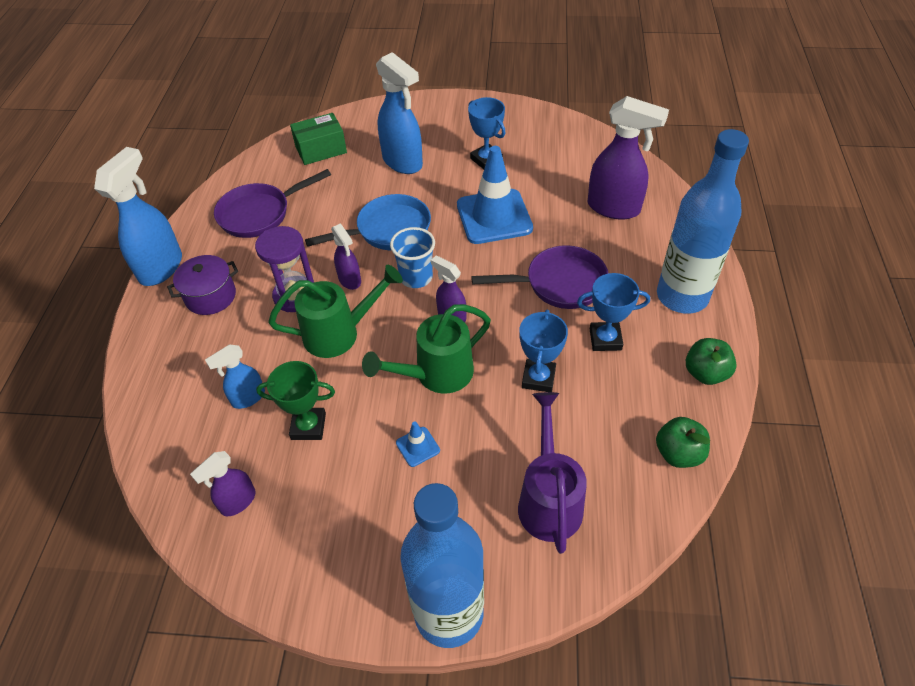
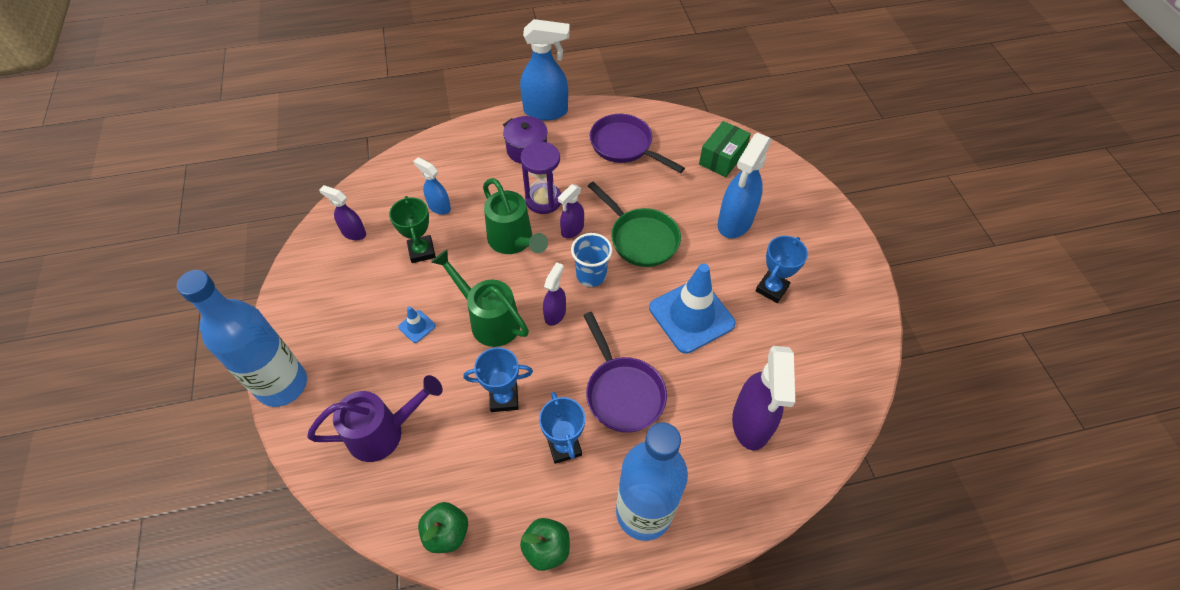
camera: 70 degrees right, 5 degrees up
(321, 150) = (722, 158): green box -> green box turned 75 degrees clockwise
(388, 230) = (640, 238): blue pan -> green pan

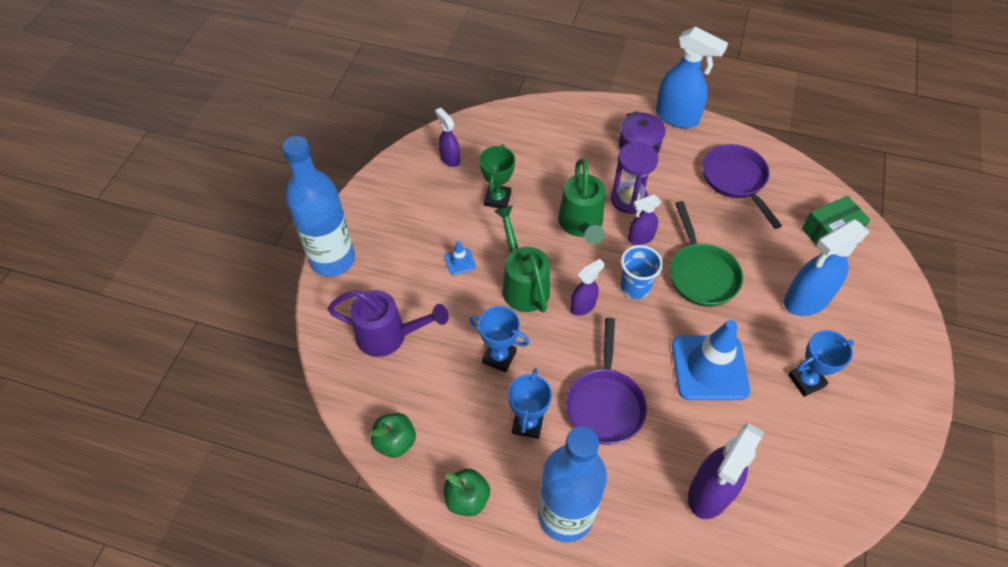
camera: 30 degrees right, 0 degrees up
(439, 207) = (532, 166): blue spray bottle -> none

